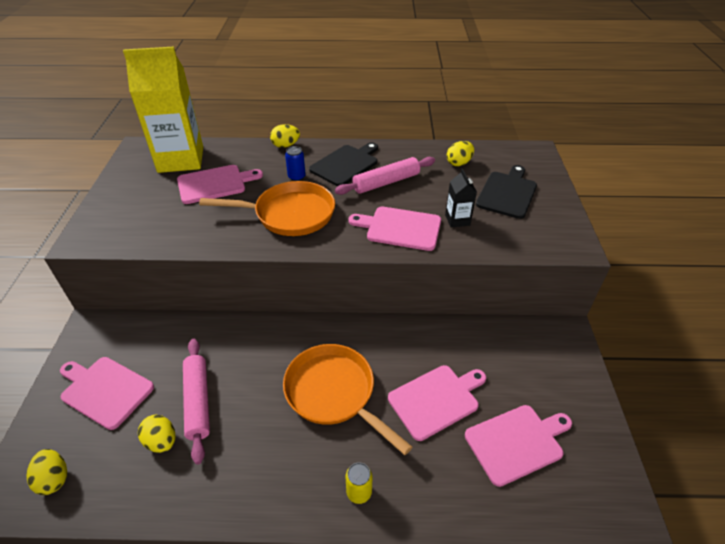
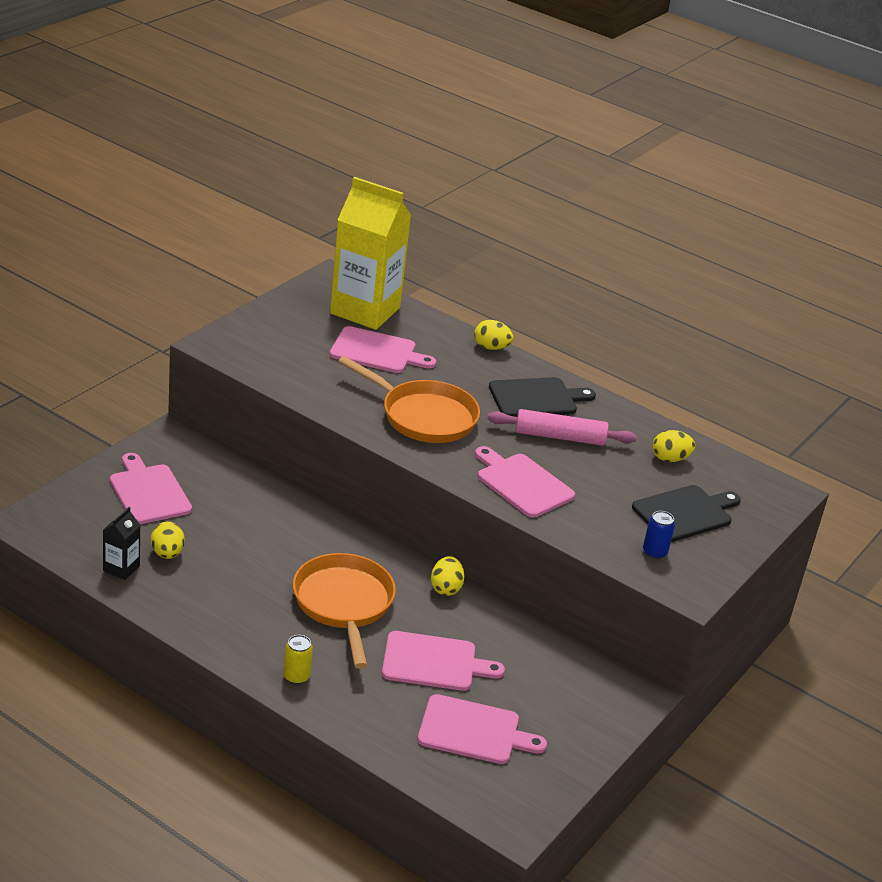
camera: 30 degrees right, 10 degrees down
(54, 479) = (69, 531): yellow egg -> yellow egg (445, 588)
(198, 401) = (219, 543): pink rolling pin -> none
(296, 177) = (468, 385): blue can -> blue can (654, 552)
(457, 220) = (592, 507): black carton -> black carton (121, 568)

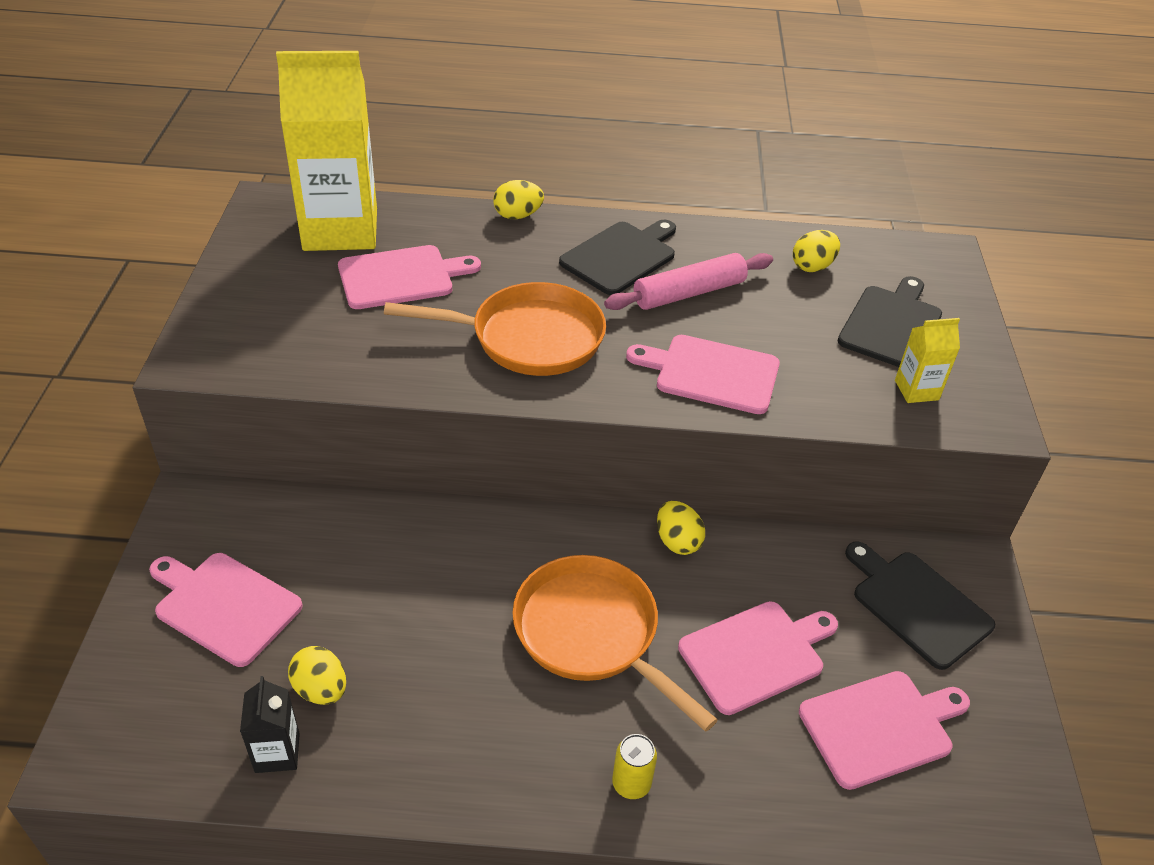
camera: 30 degrees left, 10 degrees up
(570, 693) = (917, 605): none -> black cutting board
(654, 552) = (916, 390): blue can -> yellow carton

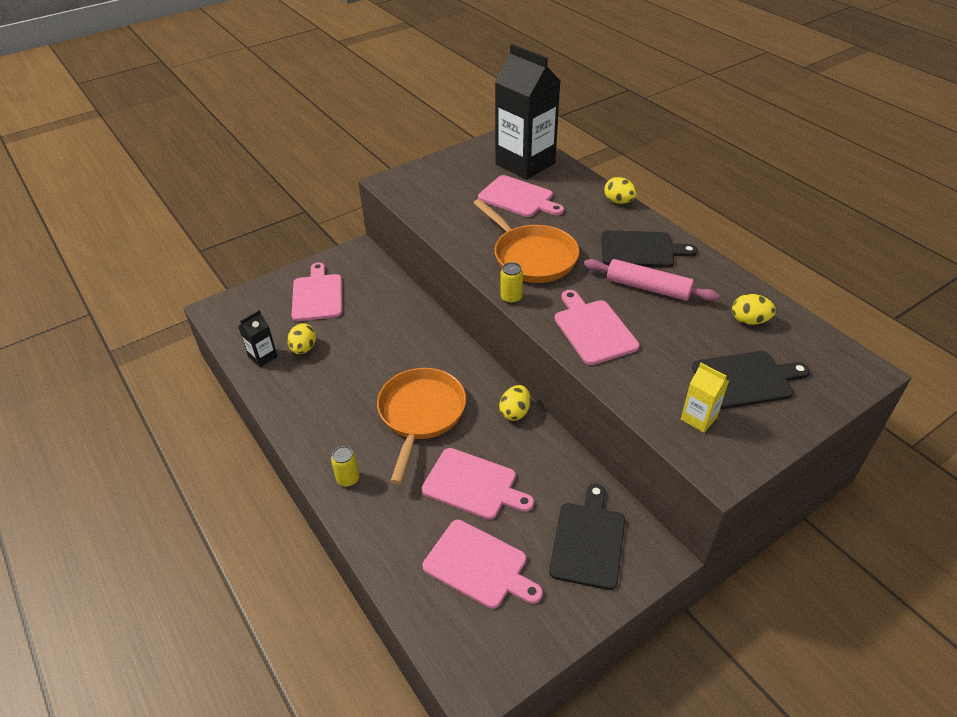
camera: 55 degrees right, 0 degrees up
(340, 230) = (525, 164): yellow carton -> black carton
(583, 400) = (511, 298): none -> yellow can

